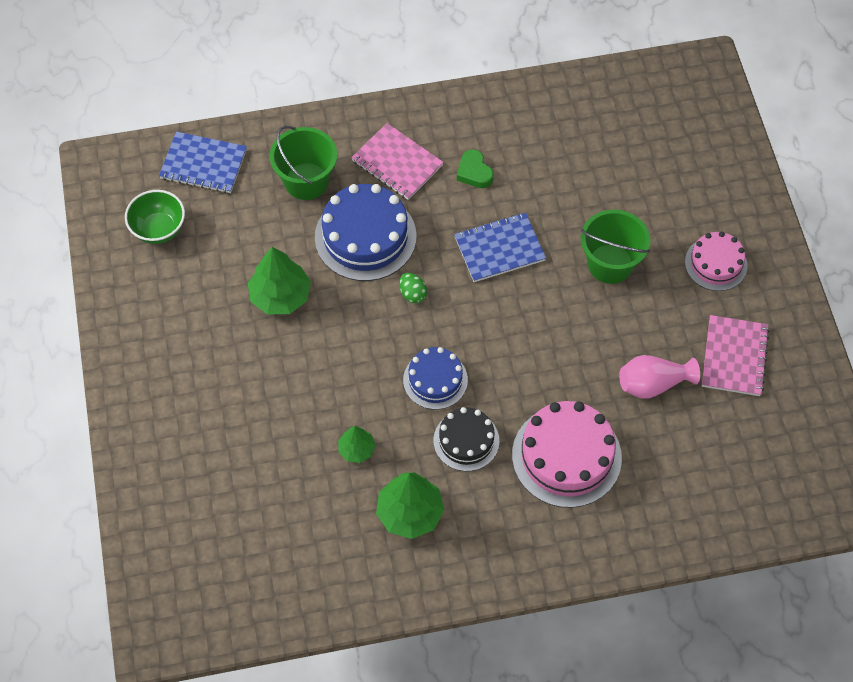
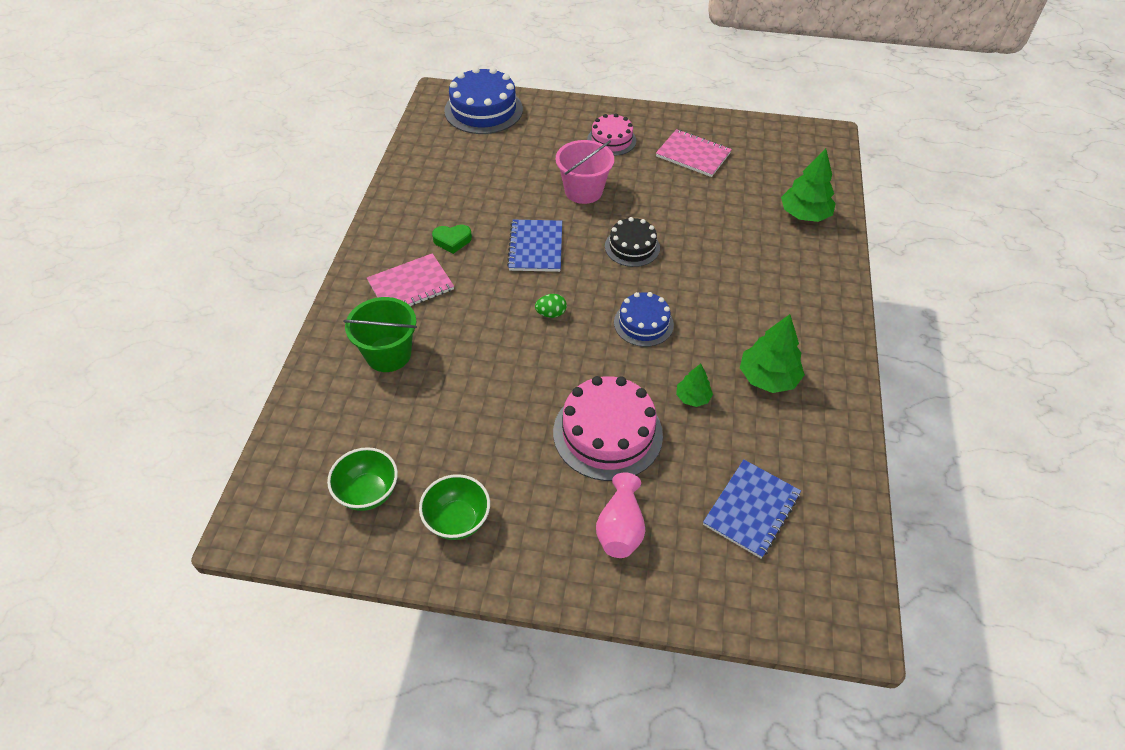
camera: 70 degrees left, 10 degrees down
(155, 303) = (457, 520): none -> green bowl
(203, 164) = (314, 431): blue notebook -> blue notebook (751, 509)
(280, 296) = (504, 409): green tree -> green tree (804, 214)
(365, 236) = (474, 329): blue cake -> blue cake (483, 110)
(466, 440) = (710, 320): black cake -> black cake (632, 247)
(566, 456) = (745, 265): pink cake -> pink cake (607, 433)
(610, 264) = (583, 191): green bucket -> pink bucket
(653, 384) = (699, 200): pink vase -> pink vase (620, 528)

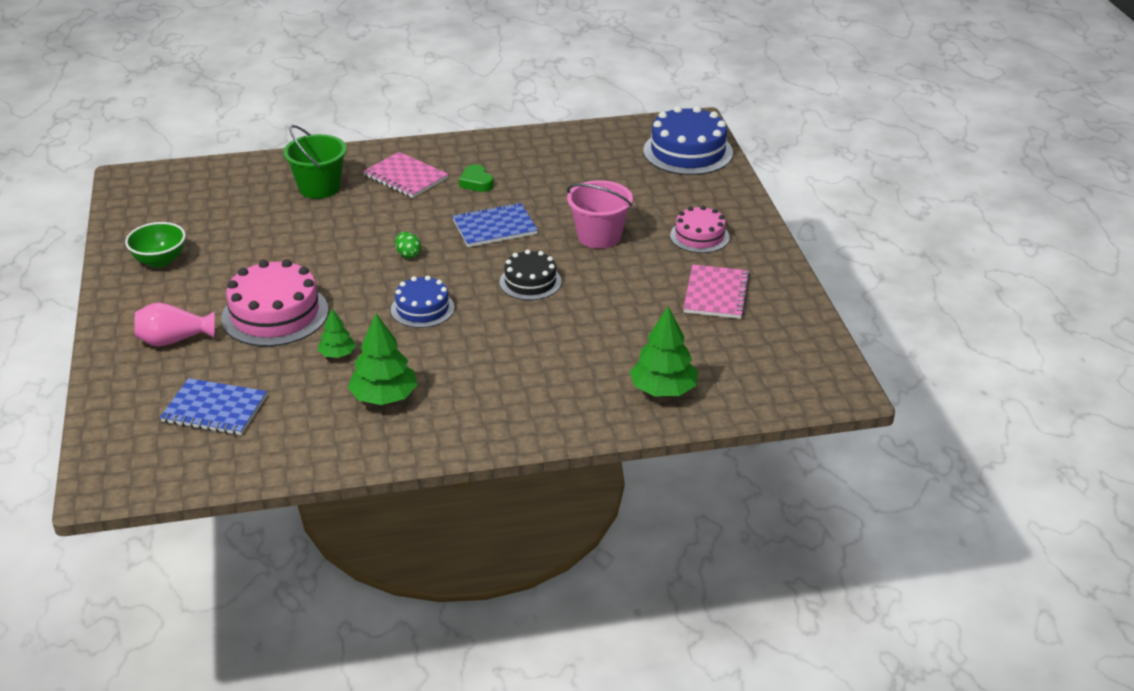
camera: 70 degrees right, 15 degrees down
(368, 492) = (174, 216): green bowl -> none

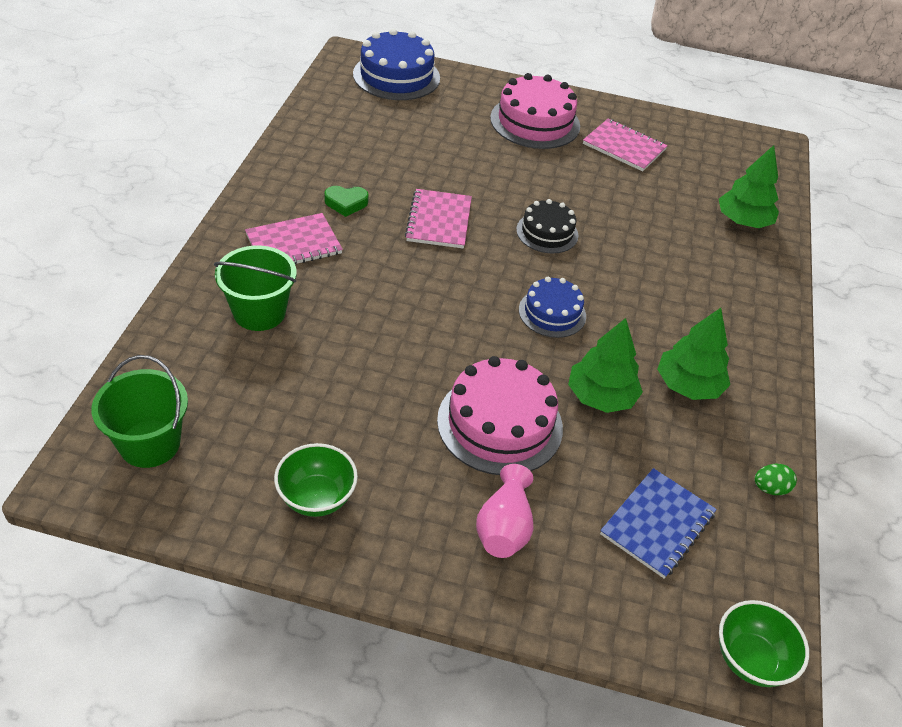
camera: 70 degrees left, 10 degrees up
(105, 477) = (750, 659): none -> green bowl
(171, 191) = (150, 443): none -> green bucket
(337, 354) = (600, 397): green tree -> green tree, size x1.76
(408, 255) = (448, 291): green egg -> green egg (770, 488)
(495, 227) = (439, 221): blue notebook -> pink notebook
(599, 236) = (498, 169): pink bucket -> none
(699, 236) = (535, 122): pink cake -> pink cake, size x1.65

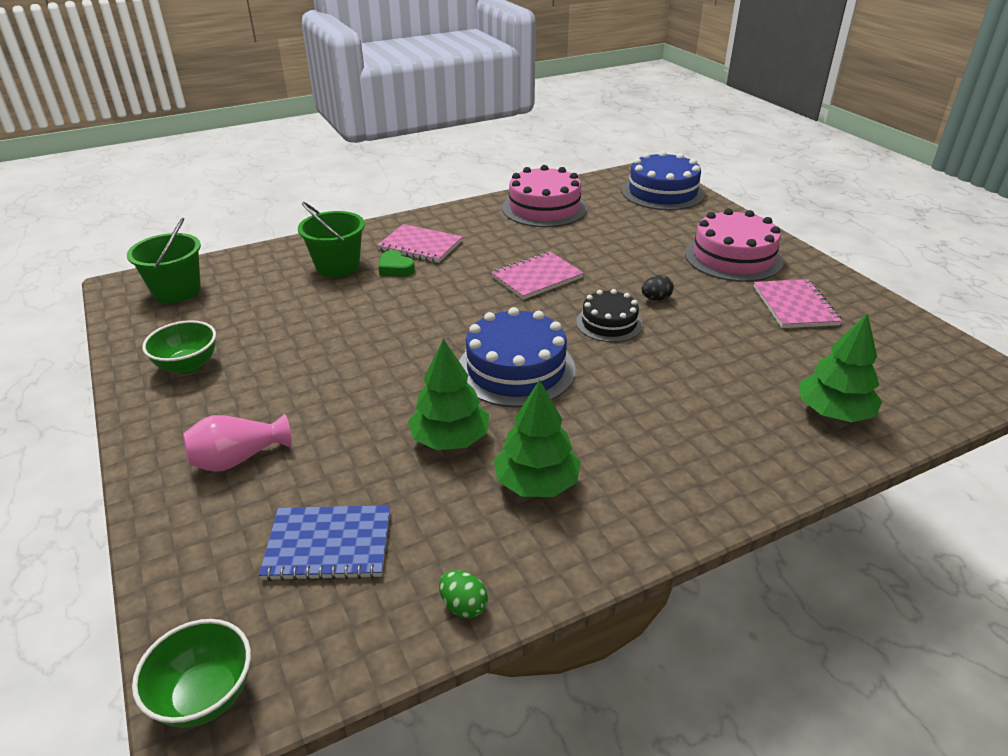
camera: 55 degrees right, 10 degrees down
(346, 203) = (492, 241): green heart -> green heart (395, 268)
(500, 423) = (351, 404): pink cake -> pink cake (544, 208)
(543, 191) = (656, 299): none -> black egg
(552, 313) = (516, 369): blue cake -> blue cake, size x1.65

